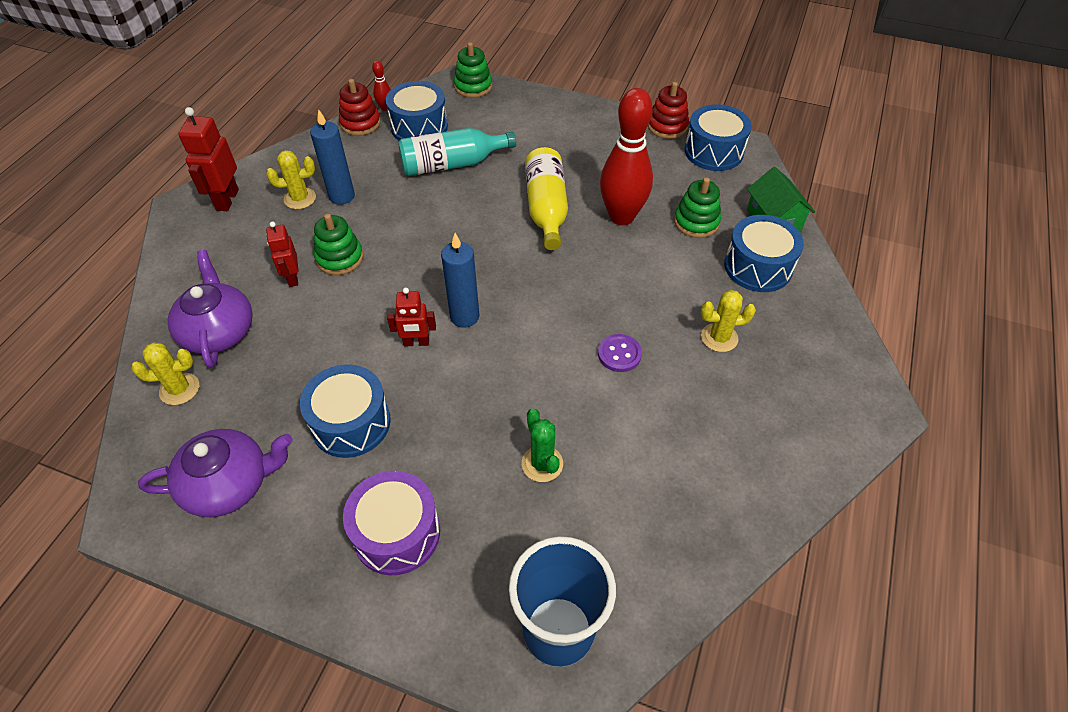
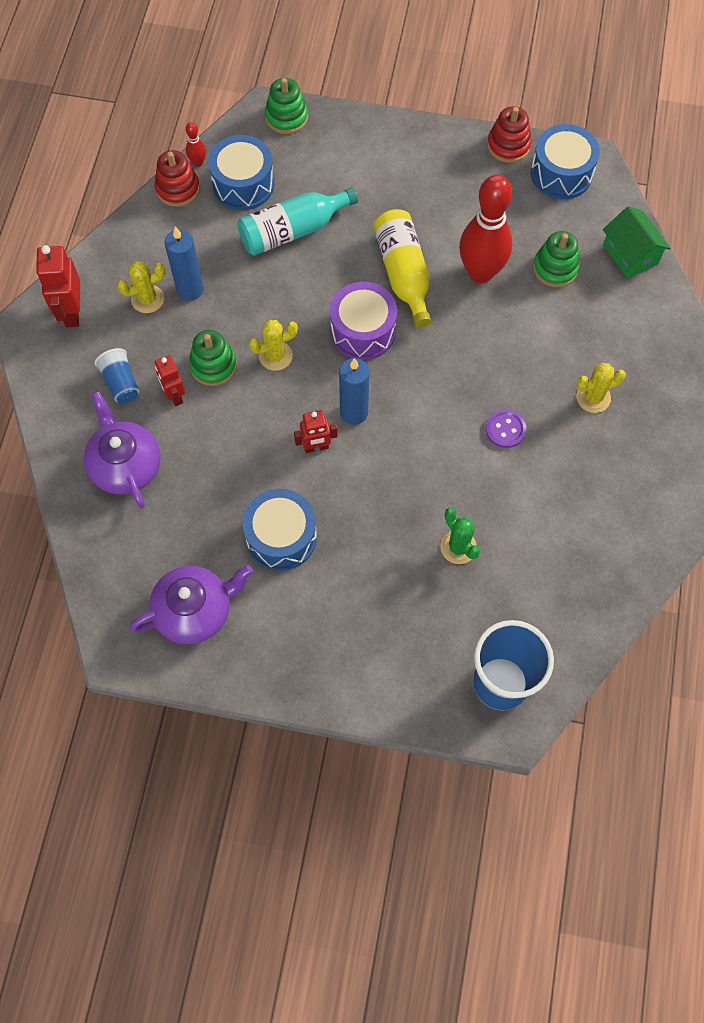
camera: 10 degrees left, 15 degrees up
(179, 389) = (113, 530): yellow cactus -> yellow cactus (275, 356)
(246, 261) = (121, 383): none -> blue cup
(396, 533) = (351, 628): purple drum -> purple drum (363, 331)
(758, 267) = (620, 313): blue drum -> none

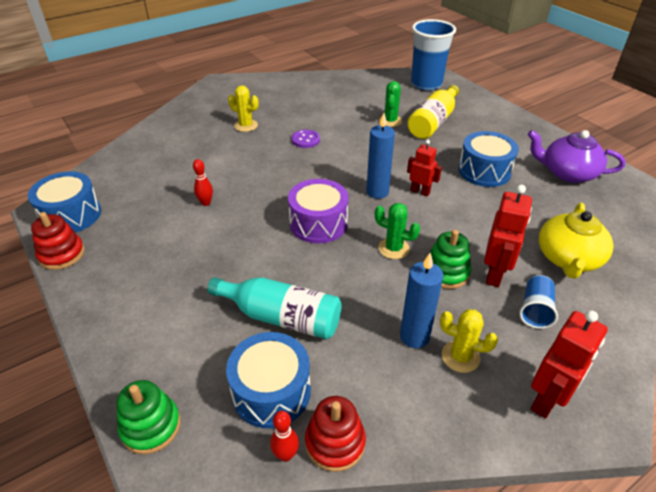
camera: 135 degrees left, 25 degrees down
(125, 465) = (568, 258): purple teapot -> yellow teapot
(174, 395) = (494, 274): red robot -> red robot, size x1.54
(275, 356) = (393, 248): yellow cactus -> green cactus
(403, 274) = (249, 234): yellow bottle -> yellow bottle (433, 122)
(480, 272) = (206, 203): red bowling pin -> red bowling pin, size x0.41
(555, 268) = (166, 177): green stacking toy -> none
(630, 254) = (122, 158): green house -> none

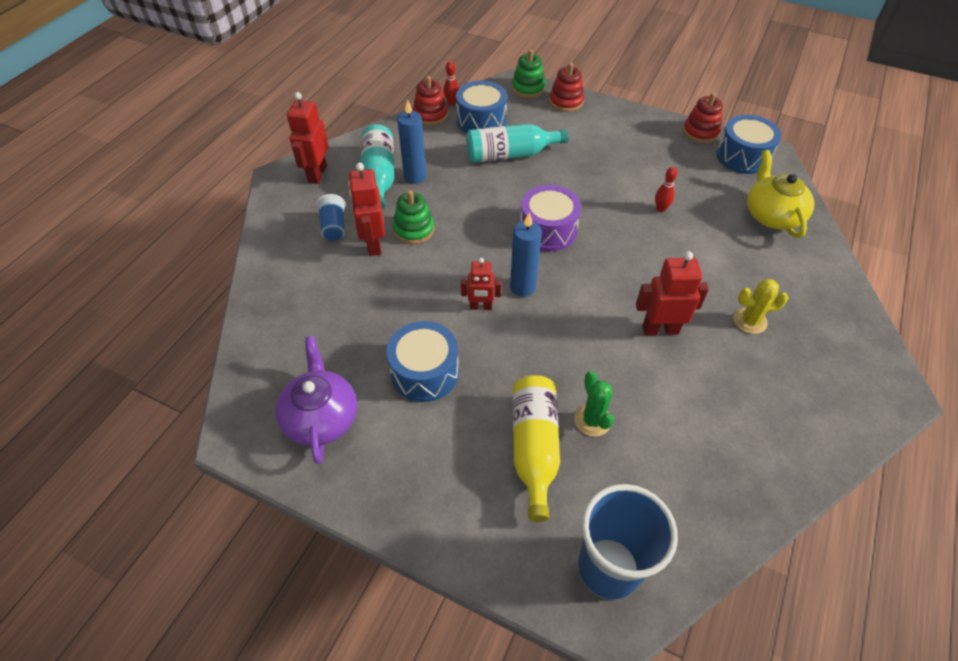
camera: 150 degrees right, 10 degrees up
(133, 370) = (566, 102): none -> red stacking toy
(305, 140) = (660, 329): purple button -> red robot
(393, 248) = (468, 233): green cactus -> none
(460, 357) = (379, 177): yellow cactus -> turquoise bottle
(567, 173) = (321, 417): purple teapot -> purple teapot turned 90 degrees counterclockwise
(568, 258) = (311, 285): yellow teapot -> yellow teapot (772, 215)

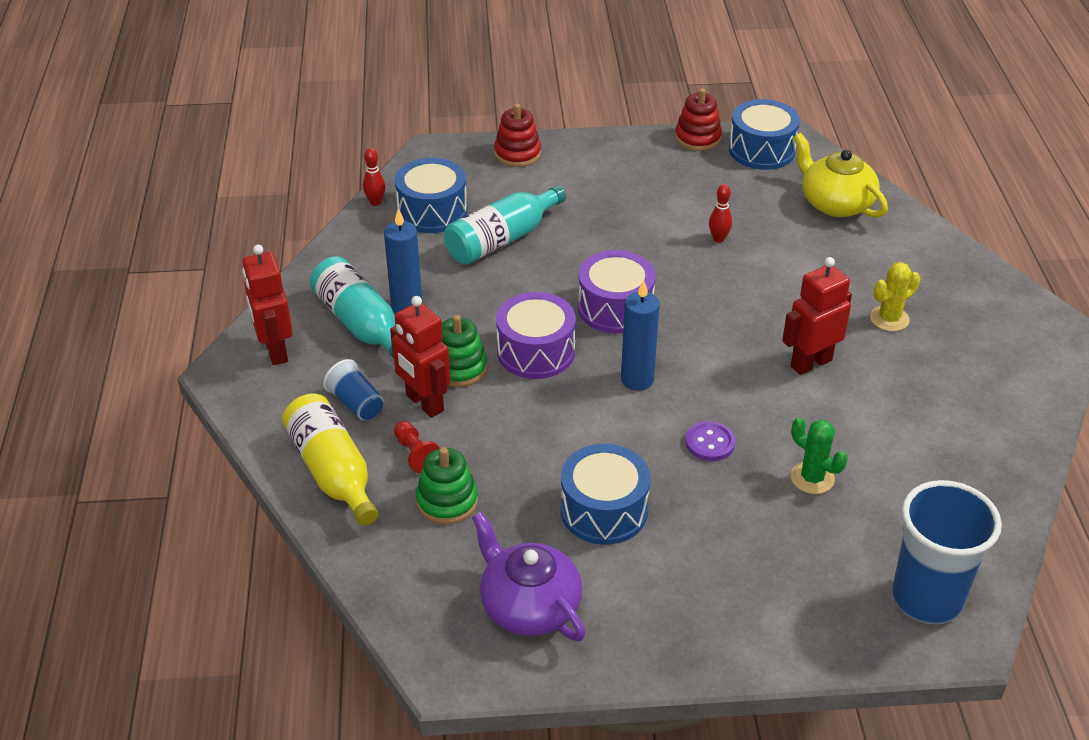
camera: 30 degrees left, 10 degrees down
(340, 276) = (416, 454): none -> red pawn
(430, 115) = (361, 227): red stacking toy -> none
(471, 239) = (536, 352): none -> purple drum
(481, 307) = (608, 419): red robot -> none
(528, 88) = (457, 152): green stacking toy -> green stacking toy (447, 501)
(534, 448) = (776, 529): yellow bottle -> yellow bottle (333, 472)
(537, 357) = (710, 443): none -> purple button

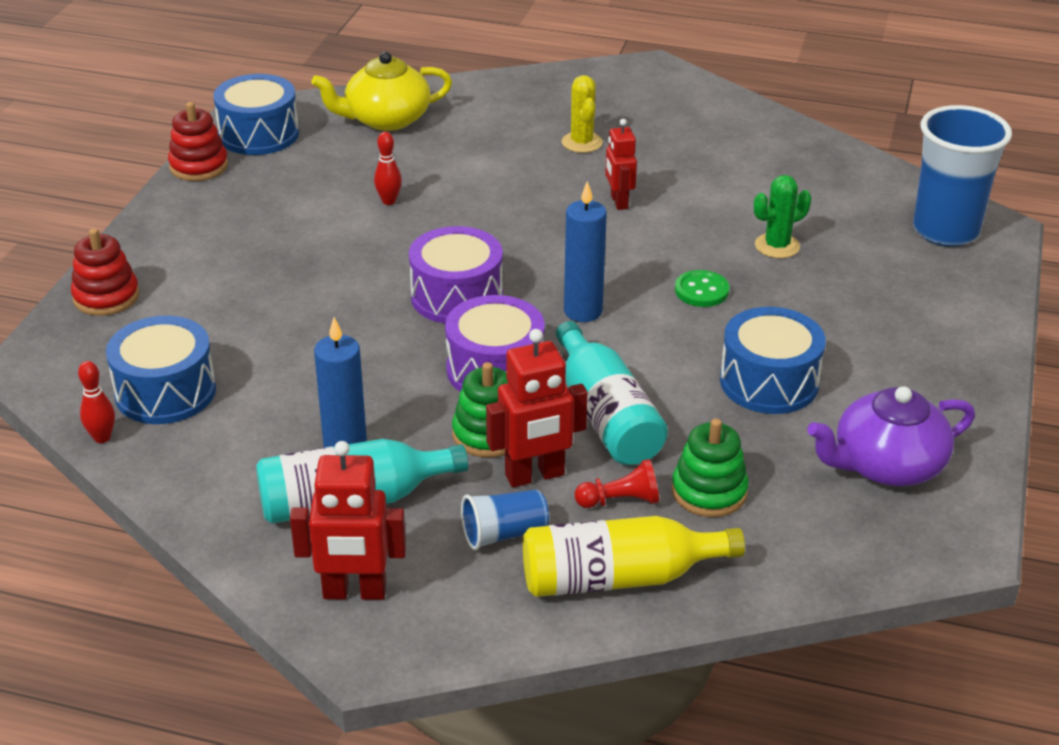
camera: 70 degrees left, 5 degrees down
(502, 239) = (270, 348): turquoise bottle -> turquoise bottle (606, 416)
(710, 443) = (701, 291): purple button -> green button
(810, 363) = (618, 202): red robot -> red robot, size x0.65

